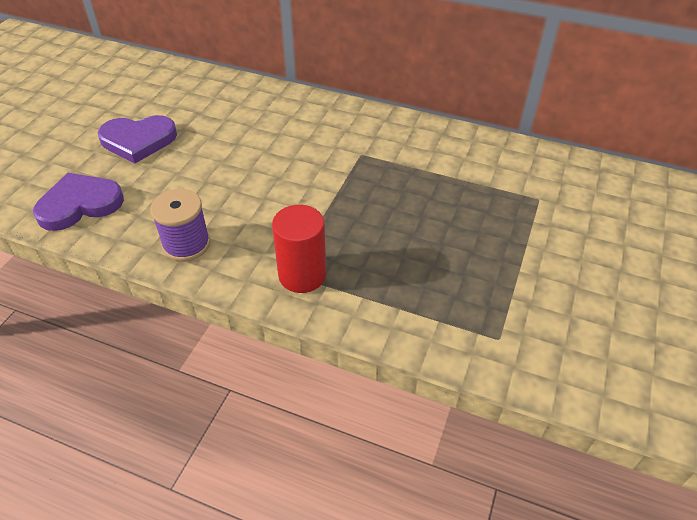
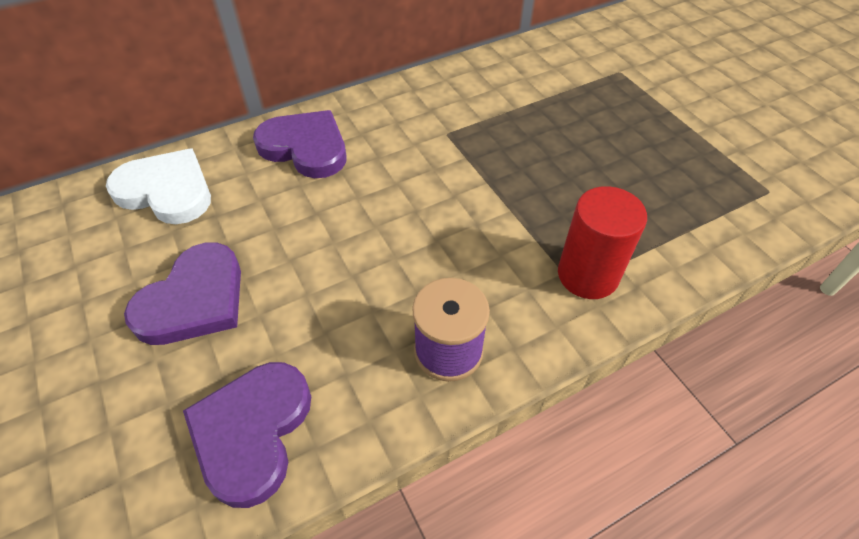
camera: 50 degrees left, 5 degrees up
(198, 88) = (166, 191): none -> white heart
(282, 111) = (305, 147): none -> purple heart

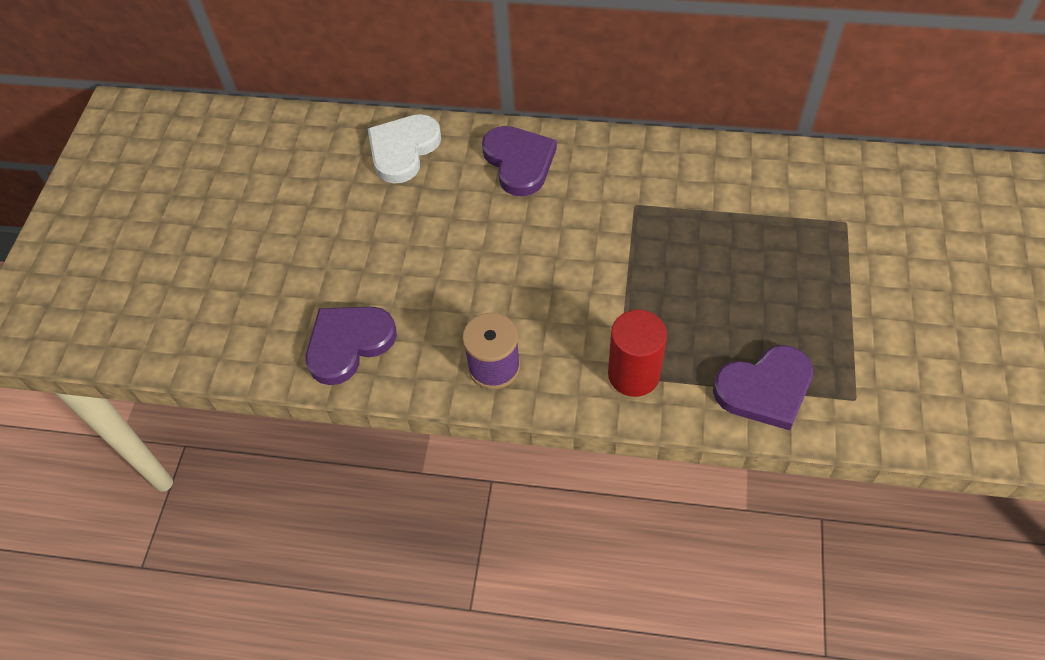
camera: 40 degrees right, 5 degrees up
(166, 191) = (403, 150): white heart -> white heart turned 120 degrees counterclockwise
(194, 300) = (370, 242): purple heart -> purple heart (765, 389)

